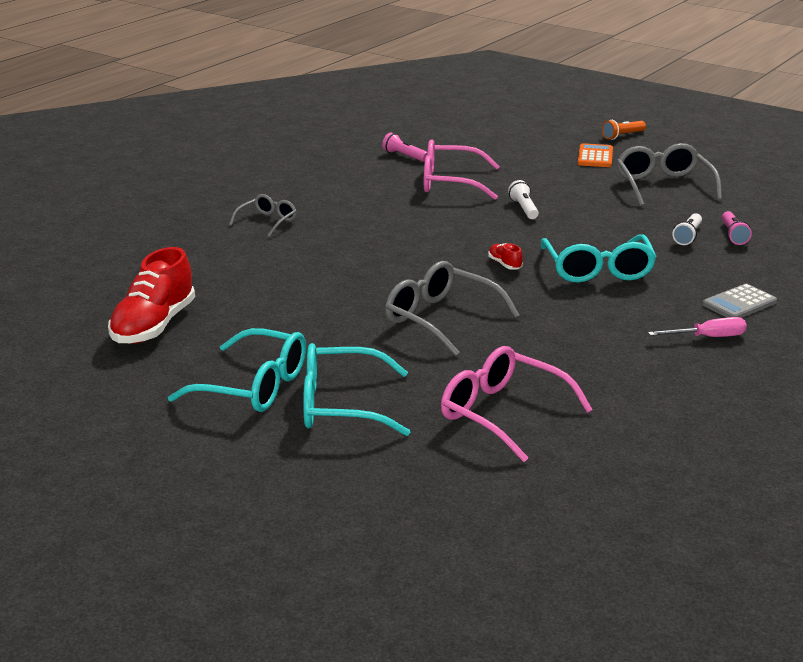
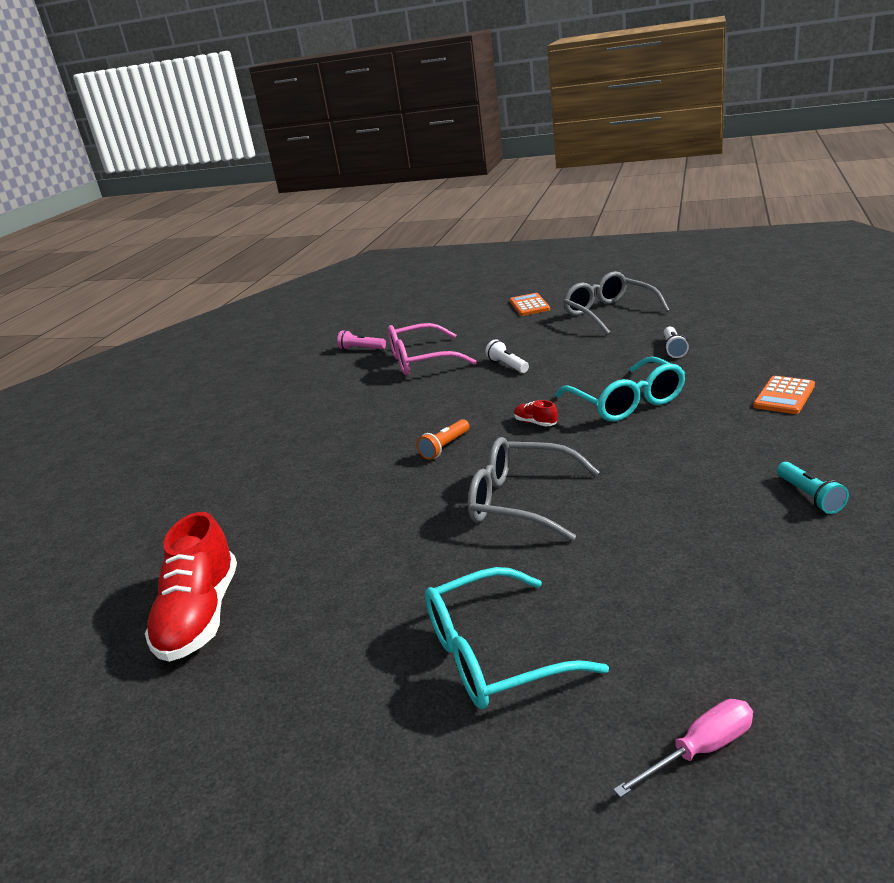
camera: 15 degrees left, 0 degrees up
(254, 386) = (371, 664): turquoise glasses -> none
(267, 221) = (267, 448): grey glasses -> none
(502, 413) = (684, 599): pink glasses -> none
(622, 136) = (536, 284): orange flashlight -> orange flashlight (445, 447)
(669, 380) = (810, 496): none -> turquoise flashlight
(708, 337) = (794, 438): pink screwdriver -> pink screwdriver (700, 750)
(733, 235) = (710, 337): pink flashlight -> none
(739, 303) = (784, 396): grey calculator -> orange calculator

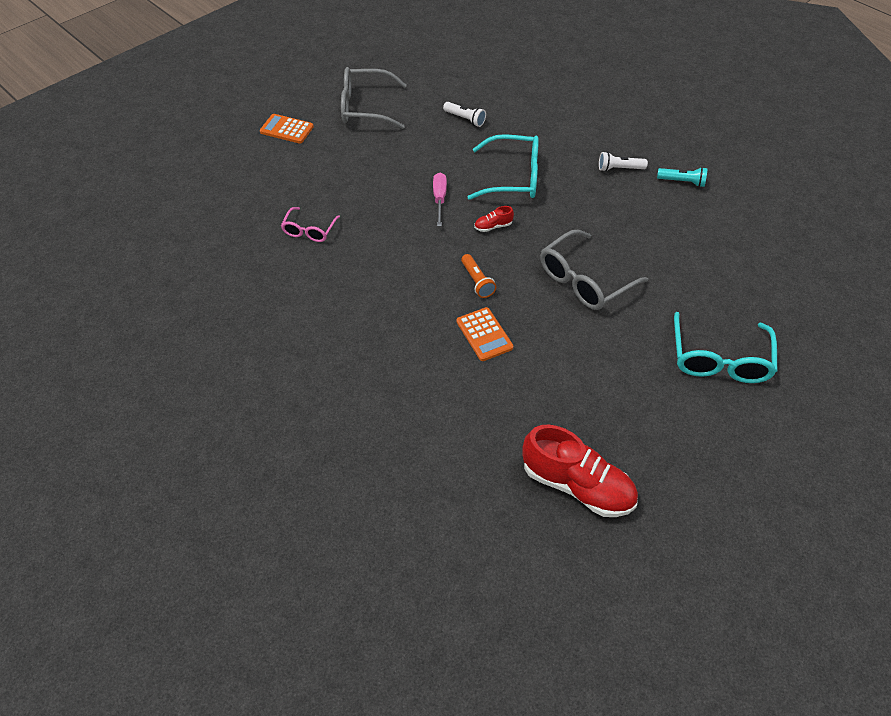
camera: 65 degrees left, 25 degrees up
(361, 349) = (227, 252): pink flashlight -> none
(421, 361) = (309, 230): pink glasses -> pink glasses, size x0.58
(507, 365) = (385, 194): white flashlight -> white flashlight (619, 168)
(700, 750) = (825, 323): pink screwdriver -> pink screwdriver (439, 199)
(784, 396) = (578, 124): orange calculator -> orange calculator (484, 334)

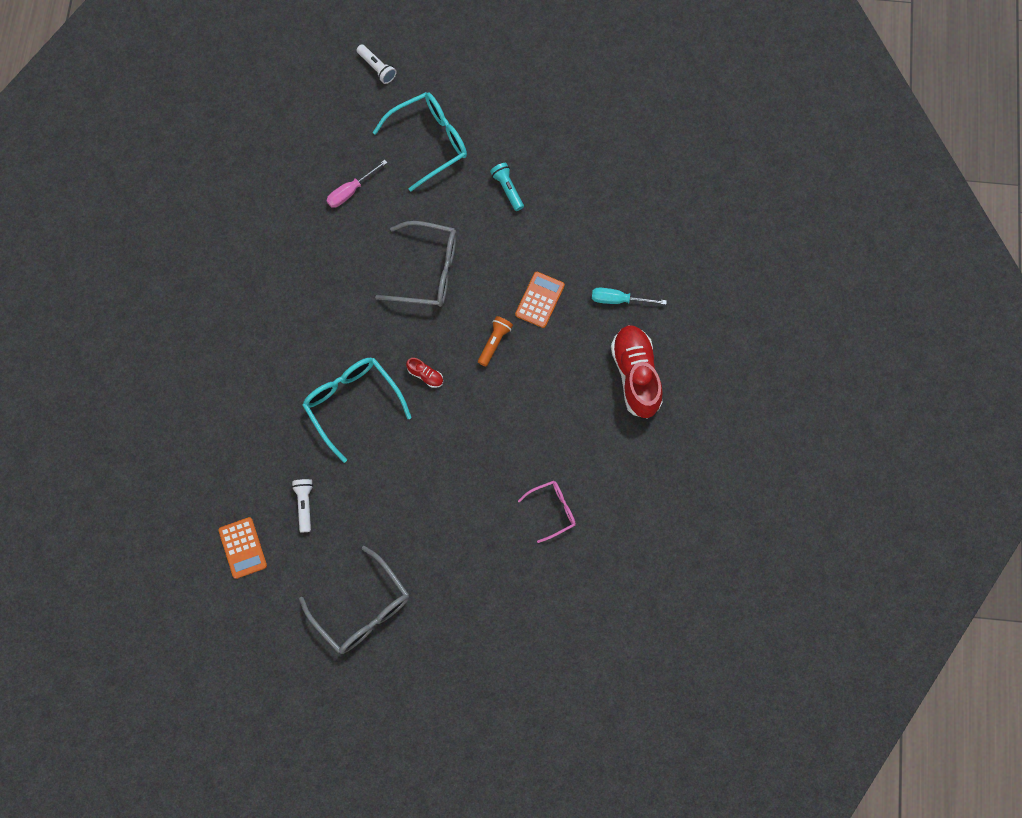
camera: 130 degrees left, 20 degrees up
(287, 129) = (453, 651): orange calculator -> orange calculator (243, 548)
(427, 390) = (618, 300): none -> turquoise screwdriver
(439, 199) = (429, 441): pink screwdriver -> pink screwdriver (351, 191)
(577, 485) = (607, 163): red shoe -> red shoe (636, 375)
(619, 168) = (269, 329): white flashlight -> white flashlight (377, 68)
(682, 182) = (247, 271): turquoise flashlight -> turquoise flashlight (507, 189)

